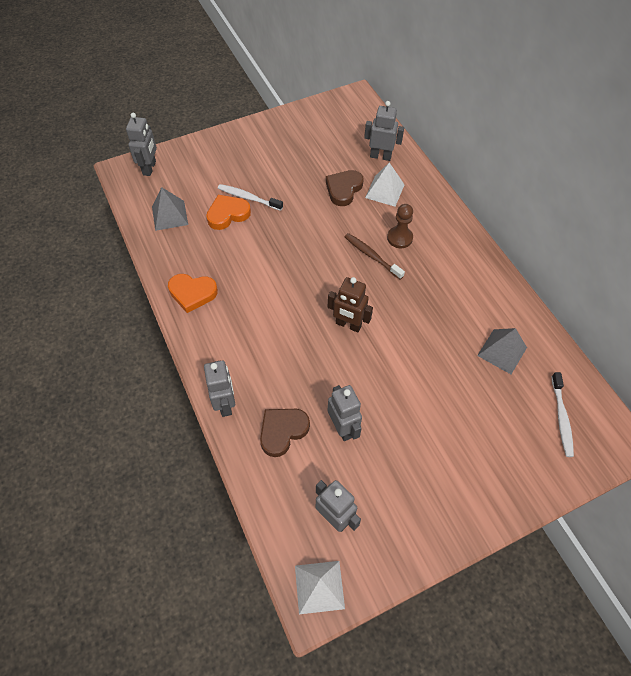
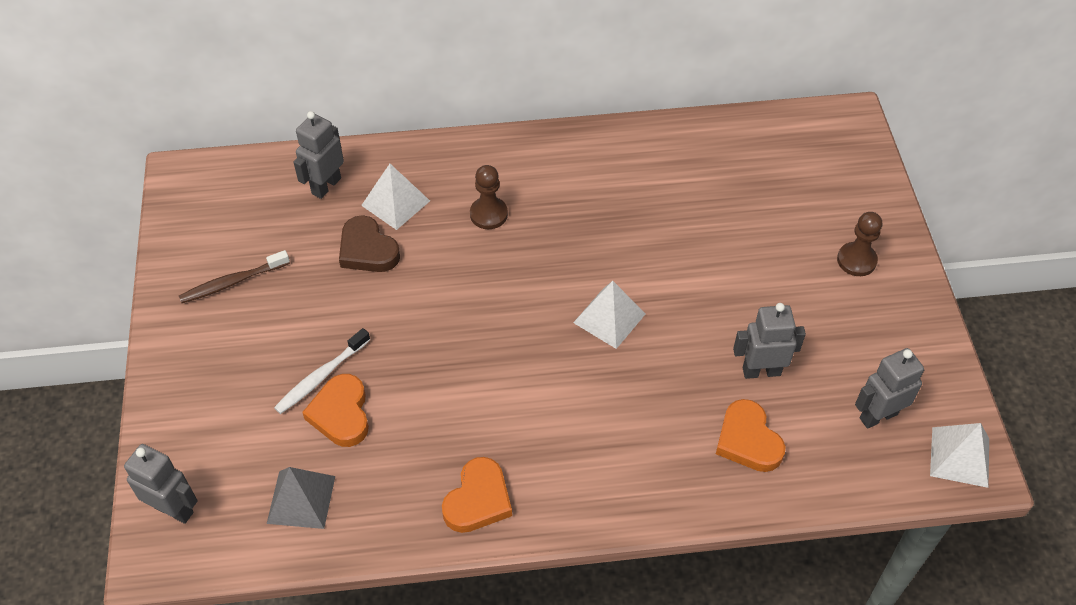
camera: 70 degrees left, 5 degrees down
(225, 404) = (686, 499): grey robot -> none
(282, 431) = (748, 440): brown heart -> orange heart
(348, 325) = (609, 318): brown robot -> white pyramid
(371, 256) = (505, 255): brown toothbrush -> brown toothbrush (232, 282)
(474, 475) = (856, 260): none -> brown pawn
(502, 351) = (704, 174): grey pyramid -> none
(561, 418) = (807, 155): white toothbrush -> none

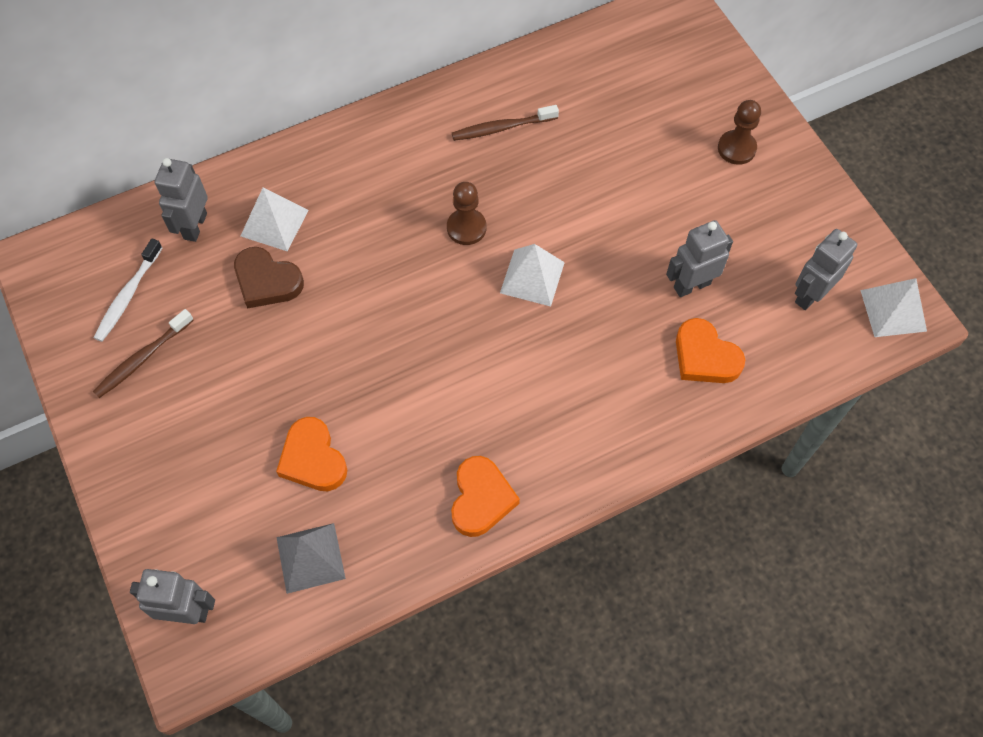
camera: 20 degrees left, 10 degrees up
(321, 376) = (276, 427): white toothbrush -> white toothbrush (128, 296)
(488, 214) = (373, 207): brown pawn -> brown pawn (466, 228)
(636, 180) = (502, 128): none -> brown toothbrush

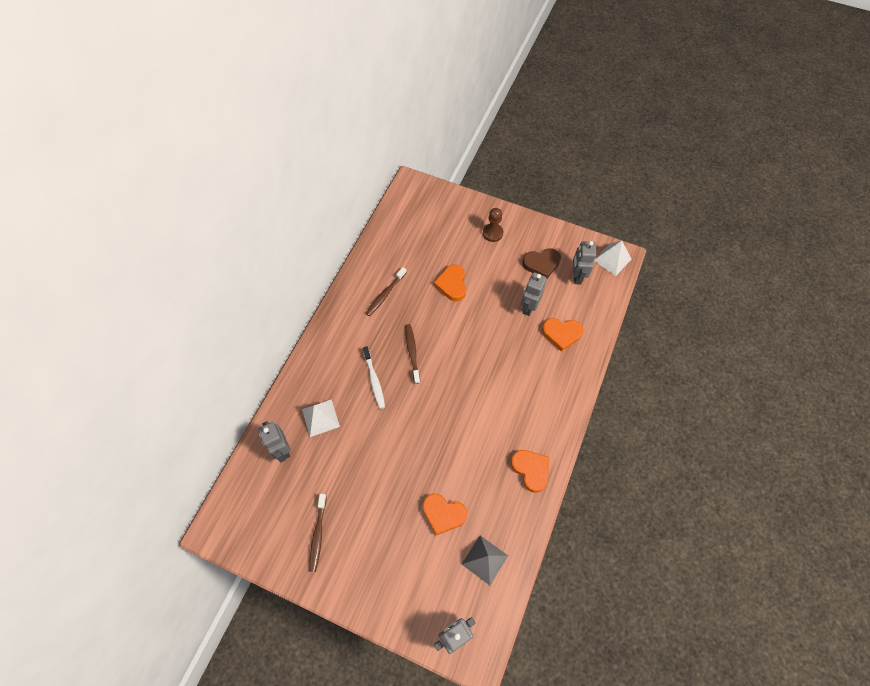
camera: 40 degrees left, 0 degrees up
(128, 296) = (281, 510): white toothbrush -> white toothbrush (374, 380)
(267, 281) = (343, 448): brown heart -> brown heart (541, 264)
(466, 228) = (412, 352): brown pawn -> brown toothbrush
(532, 277) = (461, 353): white pyramid -> none
(607, 178) = (452, 284): none -> orange heart

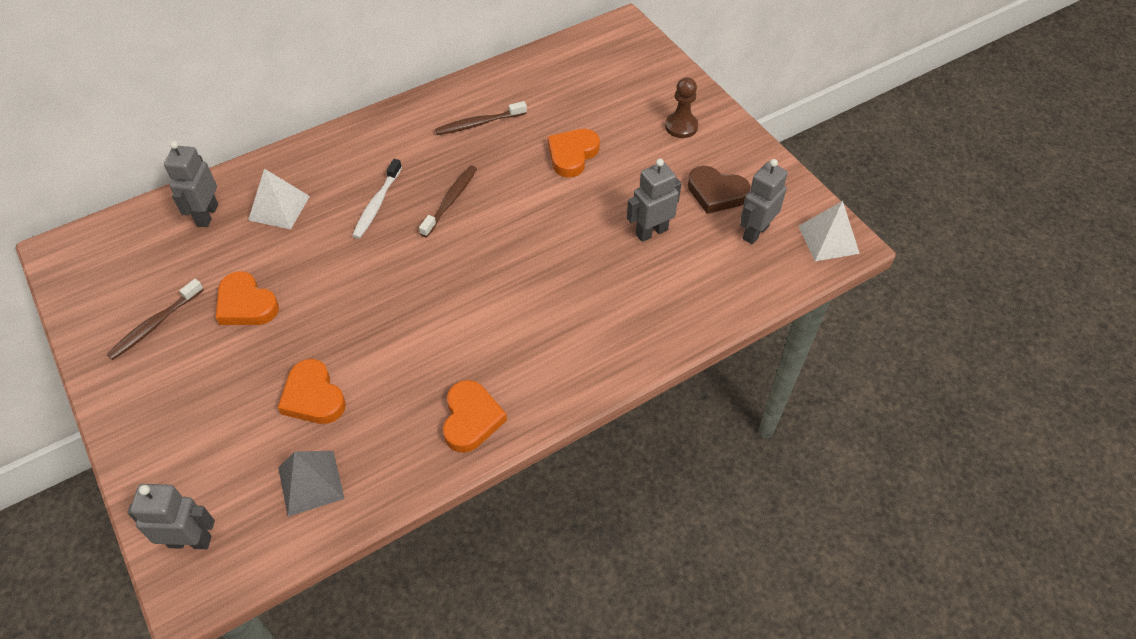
camera: 35 degrees right, 10 degrees down
(561, 334) = (667, 287): orange heart -> orange heart (246, 304)

